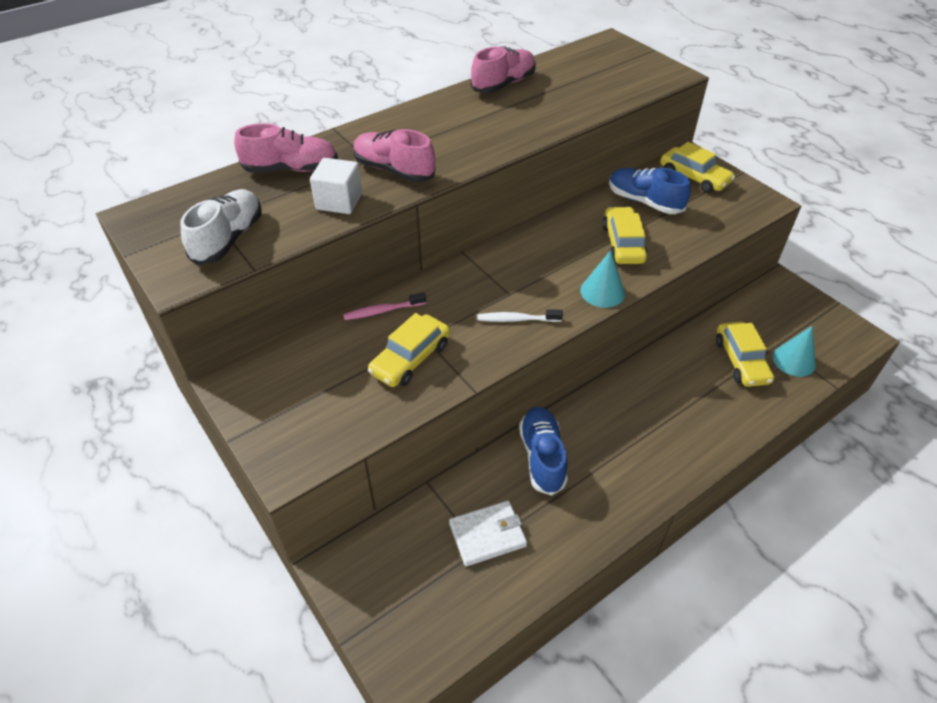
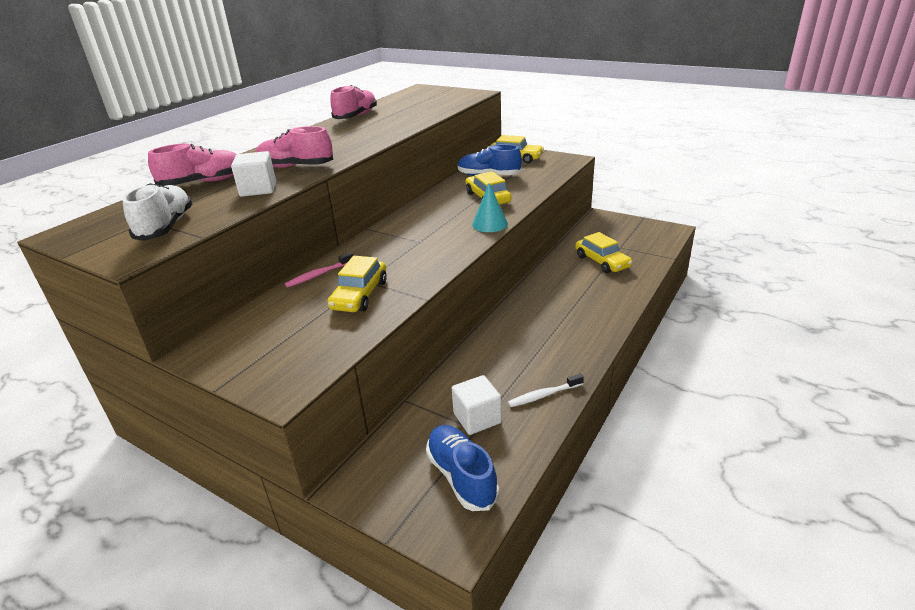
camera: 20 degrees left, 15 degrees down
(487, 535) = (477, 418): white wallet -> white cube
(516, 319) = (434, 253): white toothbrush -> white toothbrush (543, 395)
(542, 456) = (492, 355): blue shoe -> blue shoe (461, 476)
(794, 360) = (636, 252): turquoise cone -> none

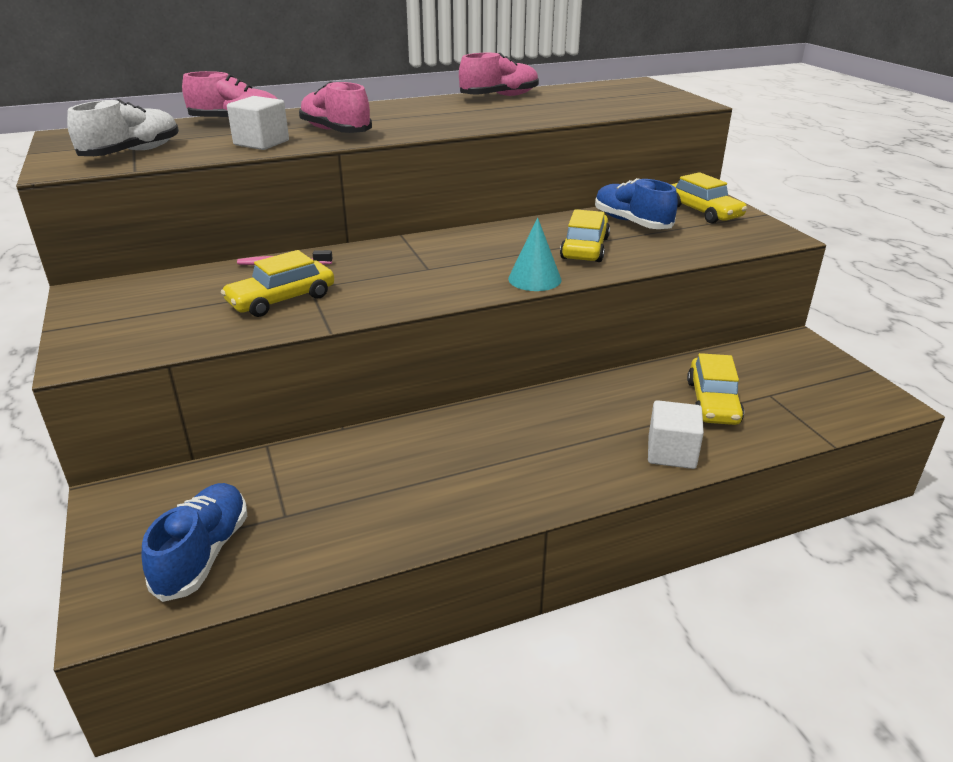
camera: 35 degrees right, 0 degrees up
(477, 418) = (301, 504): white cube -> white cube (671, 453)
(543, 395) = (401, 522): white toothbrush -> none

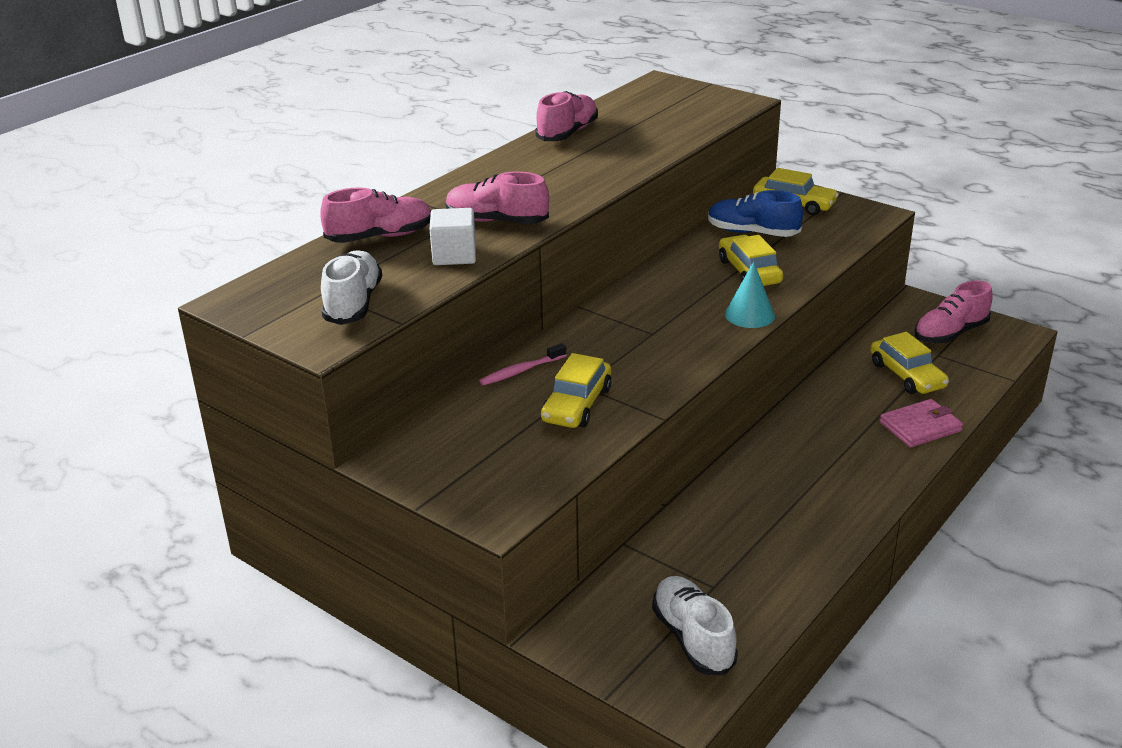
camera: 30 degrees left, 0 degrees up
(203, 554) = (693, 638): blue shoe -> white shoe
(671, 453) = (920, 426): white cube -> pink wallet
(806, 380) = (950, 333): none -> pink shoe

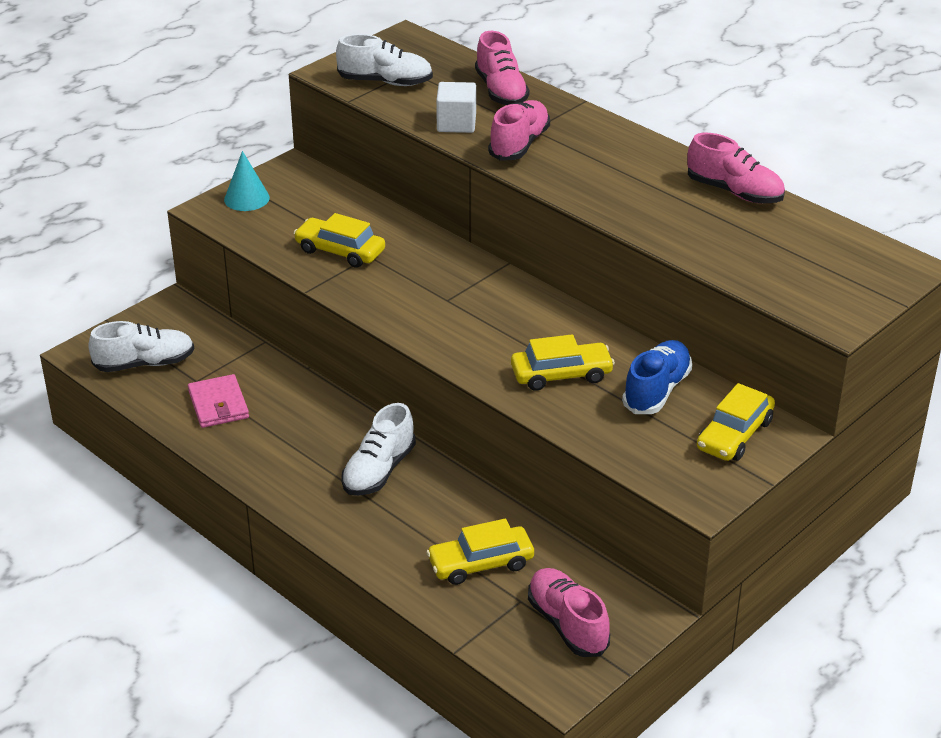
camera: 95 degrees right, 5 degrees up
(521, 371) = (401, 227): pink toothbrush -> none
(749, 315) = (468, 362): turquoise cone -> turquoise cone (246, 198)
(814, 439) = (378, 471): none -> white shoe
(920, 426) = (381, 550): pink wallet -> pink wallet (218, 404)

